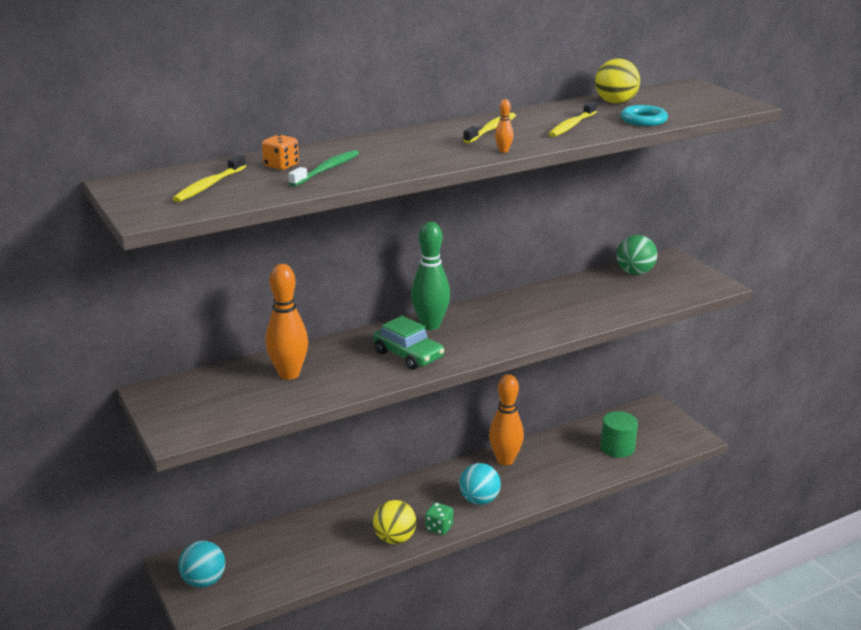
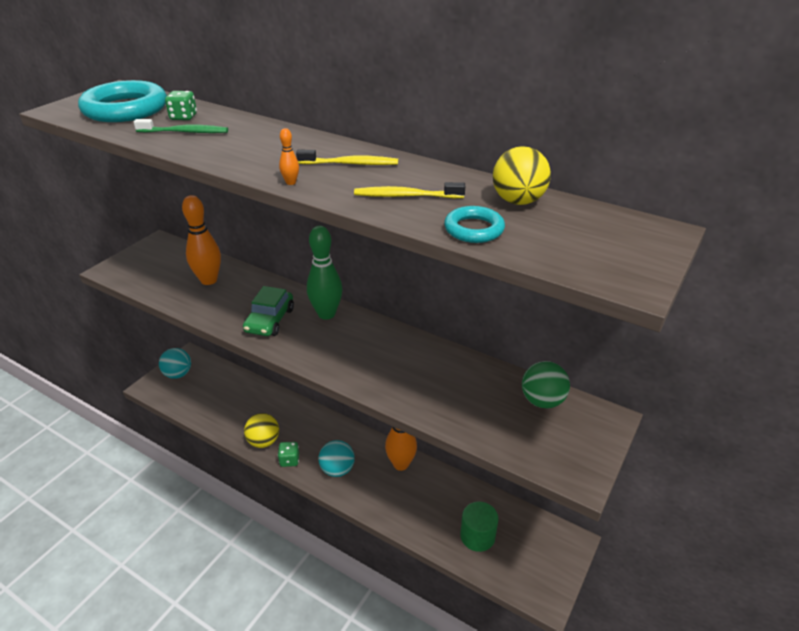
camera: 60 degrees right, 10 degrees up
(209, 185) = (125, 109): yellow toothbrush -> turquoise ring
(281, 165) = (183, 117): orange dice -> green dice

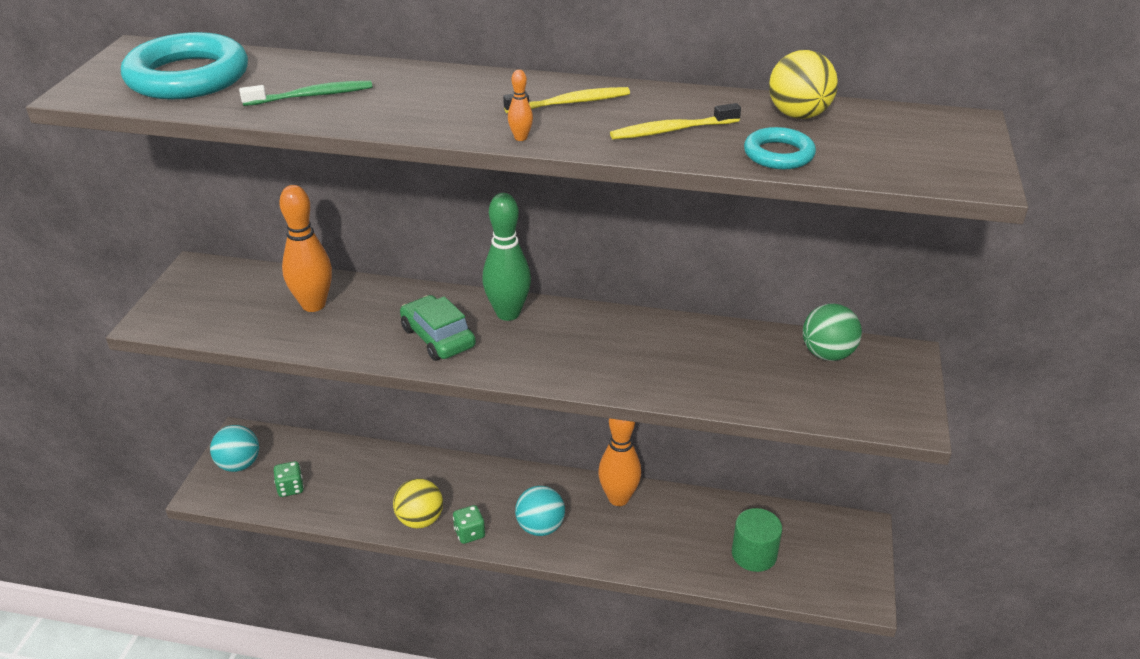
camera: 20 degrees left, 0 degrees up
(183, 117) = (287, 76): green dice -> green dice (290, 488)
(270, 320) = (438, 337): green car -> green car turned 150 degrees clockwise

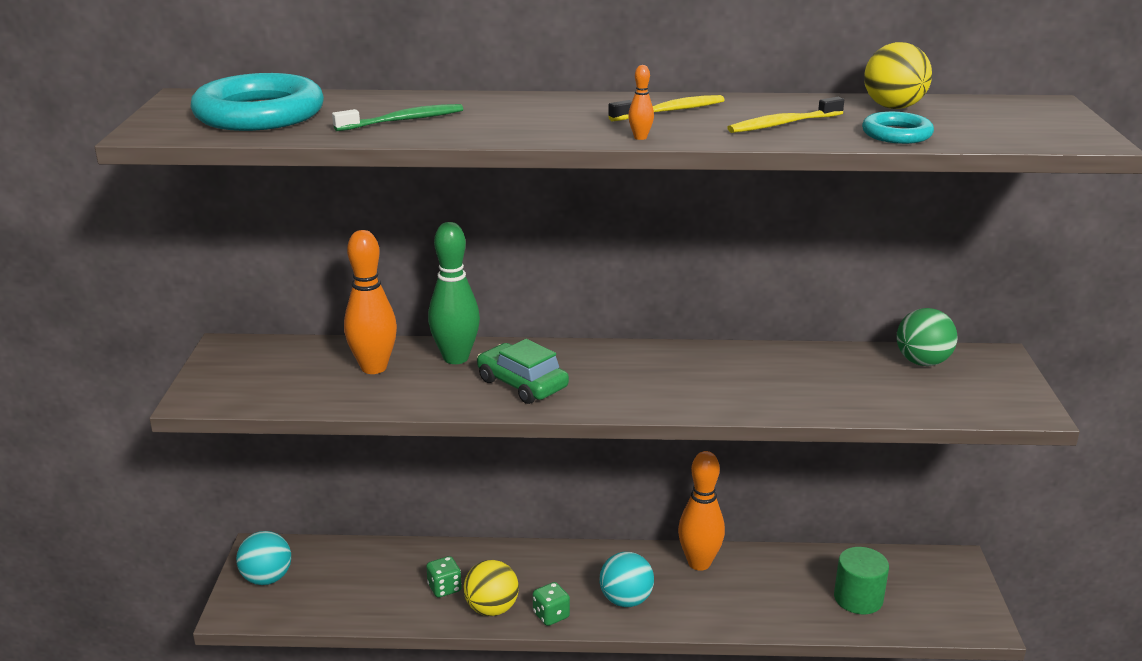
camera: 10 degrees left, 10 degrees down
(290, 488) = (334, 595): green dice -> green dice (444, 588)
(508, 313) = (586, 357): green bowling pin -> green bowling pin (456, 358)

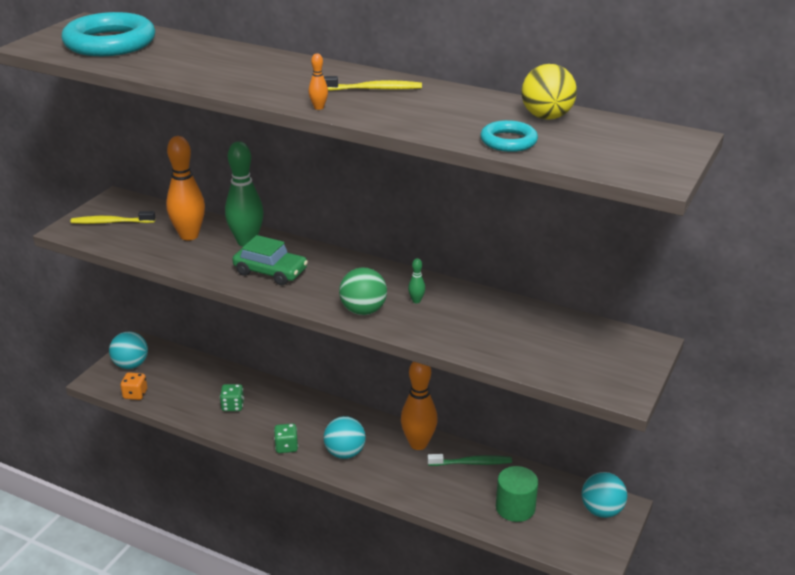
camera: 25 degrees right, 5 degrees up
(302, 613) = (135, 394): none -> orange dice
(403, 120) = (187, 64): green toothbrush -> green toothbrush (471, 463)
(492, 609) = (252, 430): yellow ball -> none
(522, 384) = (270, 272): green car -> green car turned 135 degrees clockwise
(723, 374) = (416, 301): none -> green bowling pin
(783, 124) = (437, 116): yellow toothbrush -> yellow toothbrush (111, 222)
(922, 362) = (580, 332): green ball -> green ball (363, 311)
(943, 572) = (601, 511): none -> turquoise ball

